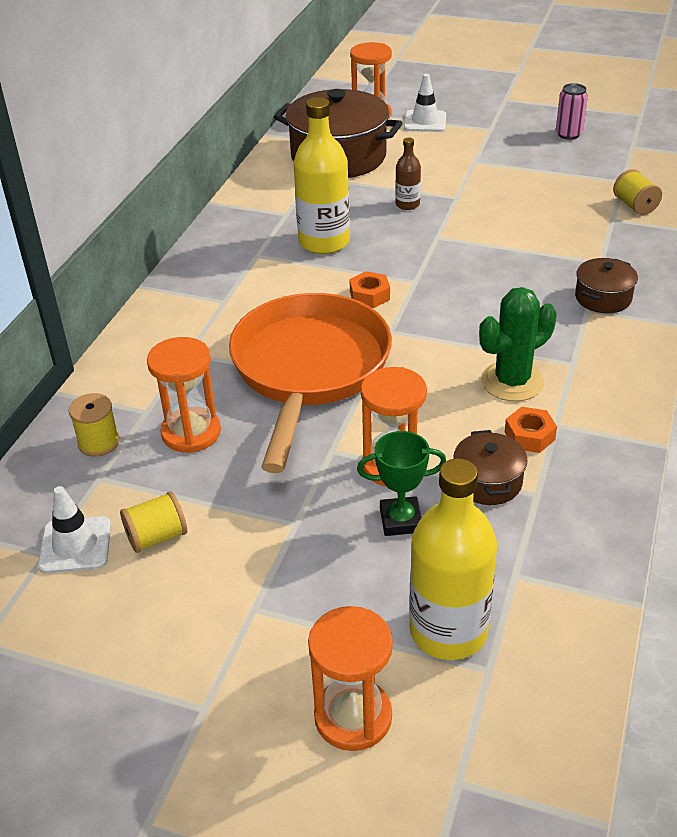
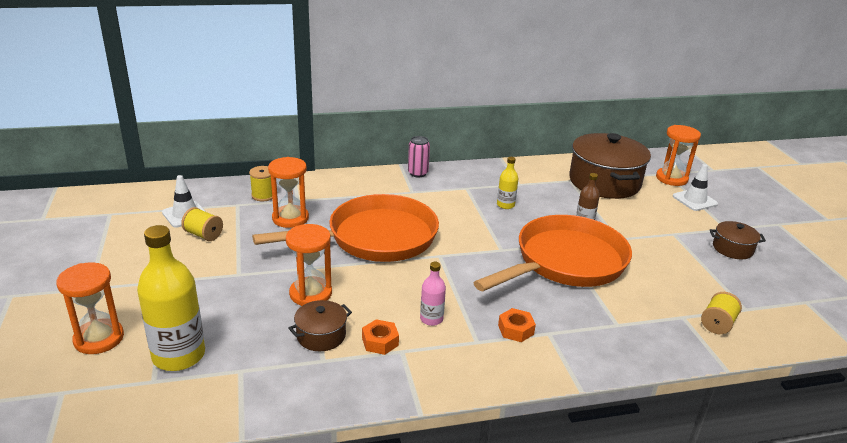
camera: 55 degrees right, 10 degrees down
(324, 242) = (505, 205): yellow bottle -> yellow bottle, size x0.50
(369, 296) = (468, 237): orange nut -> orange nut (515, 330)
(401, 520) = (263, 310): green trophy -> none
(473, 248) = (565, 262): none -> orange pan
(512, 382) = (431, 319): green cactus -> pink bottle
(568, 134) = (774, 265): pink can -> pink can (418, 173)
(603, 298) = (571, 337): brown pot -> brown pot (732, 249)

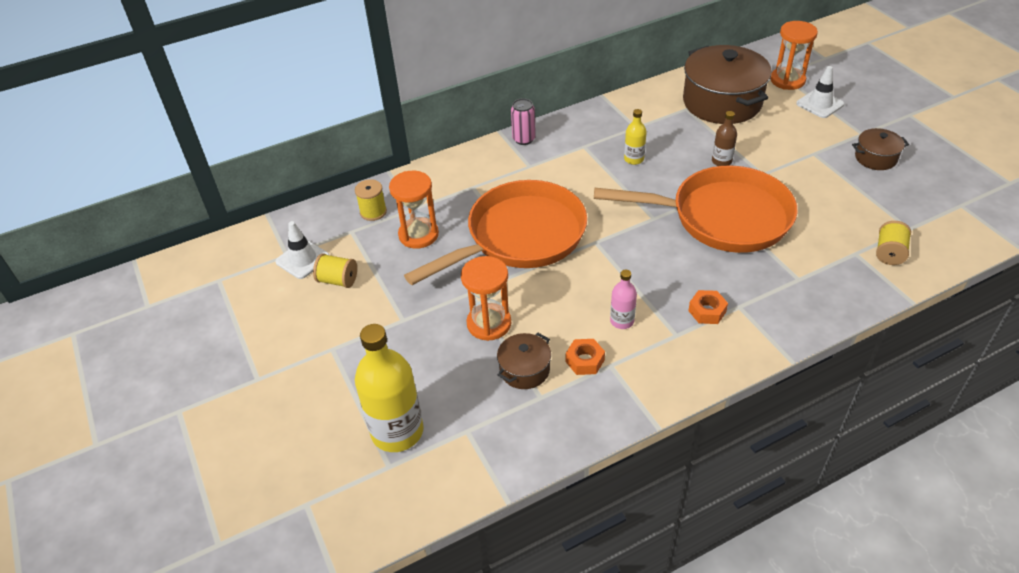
camera: 10 degrees left, 15 degrees up
(99, 339) = (305, 435): orange hourglass -> none
(565, 262) = (722, 217): orange pan -> orange pan turned 60 degrees clockwise

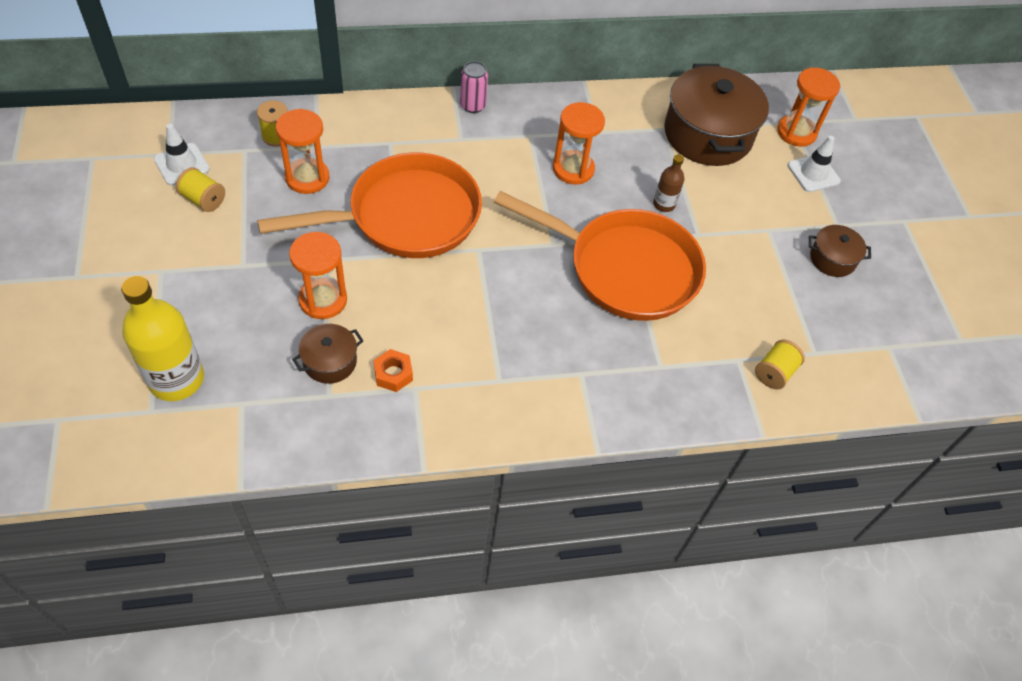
camera: 10 degrees right, 10 degrees up
(622, 321) = (454, 345): pink bottle -> none
(634, 159) = (573, 169): yellow bottle -> orange hourglass
(707, 311) = (545, 367): orange nut -> none

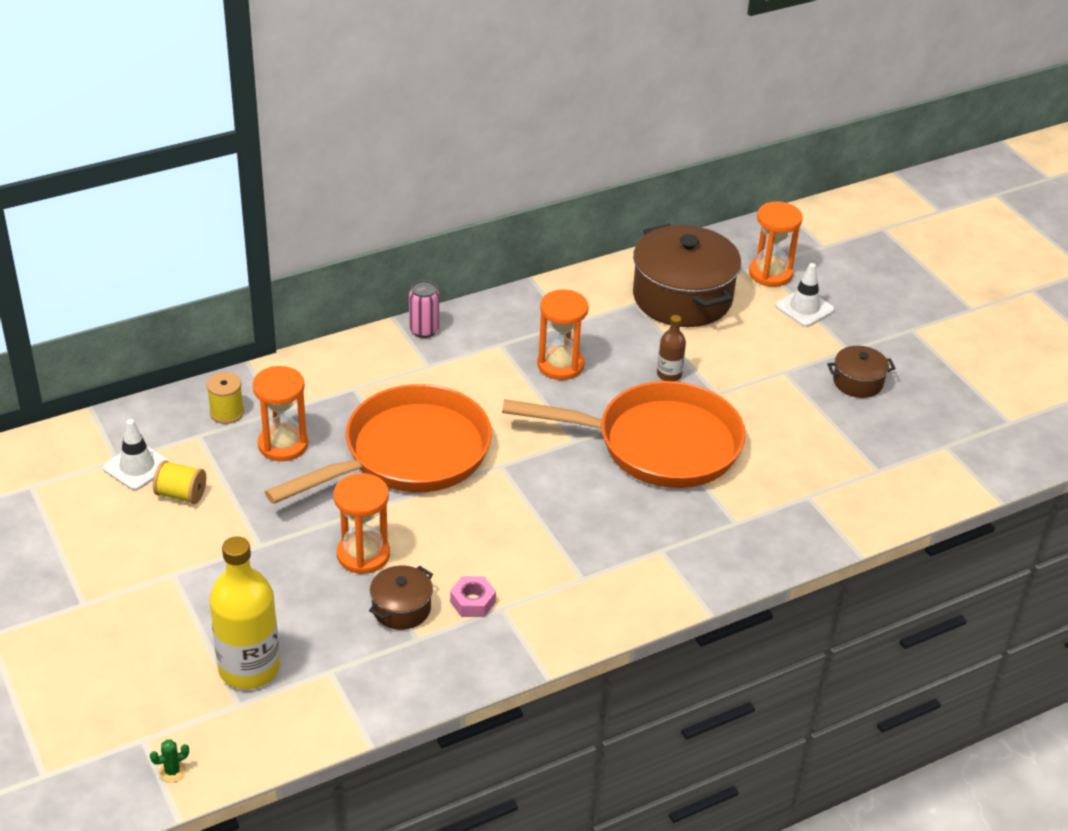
camera: 15 degrees left, 15 degrees down
(65, 459) = (172, 771): none -> green cactus
(393, 374) = (472, 602): orange nut -> pink nut
(774, 372) = (847, 498): yellow spool -> none

